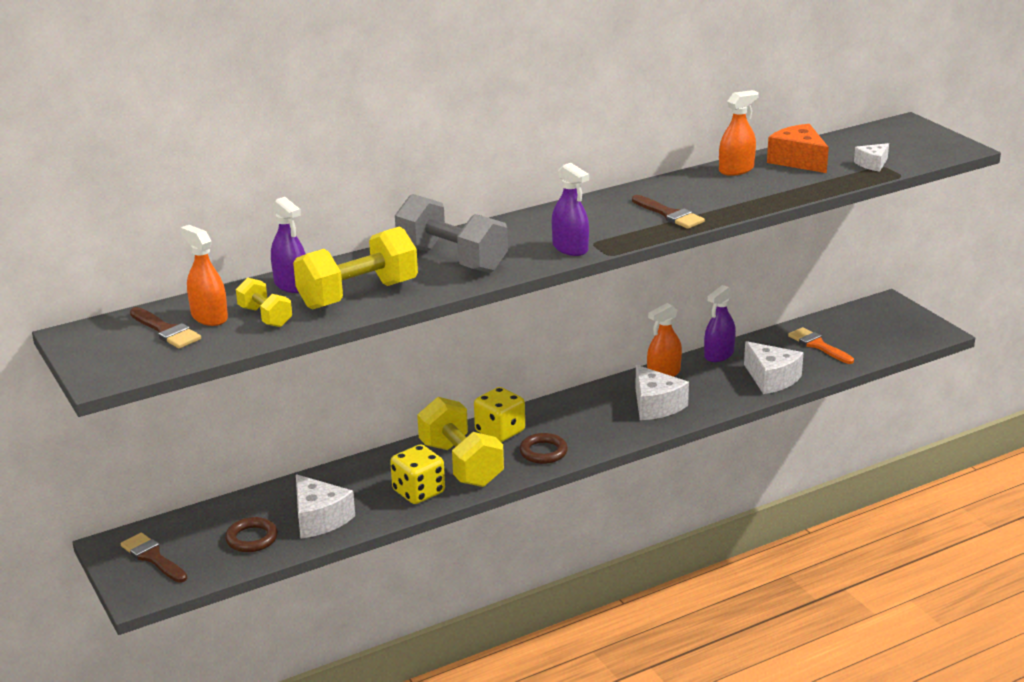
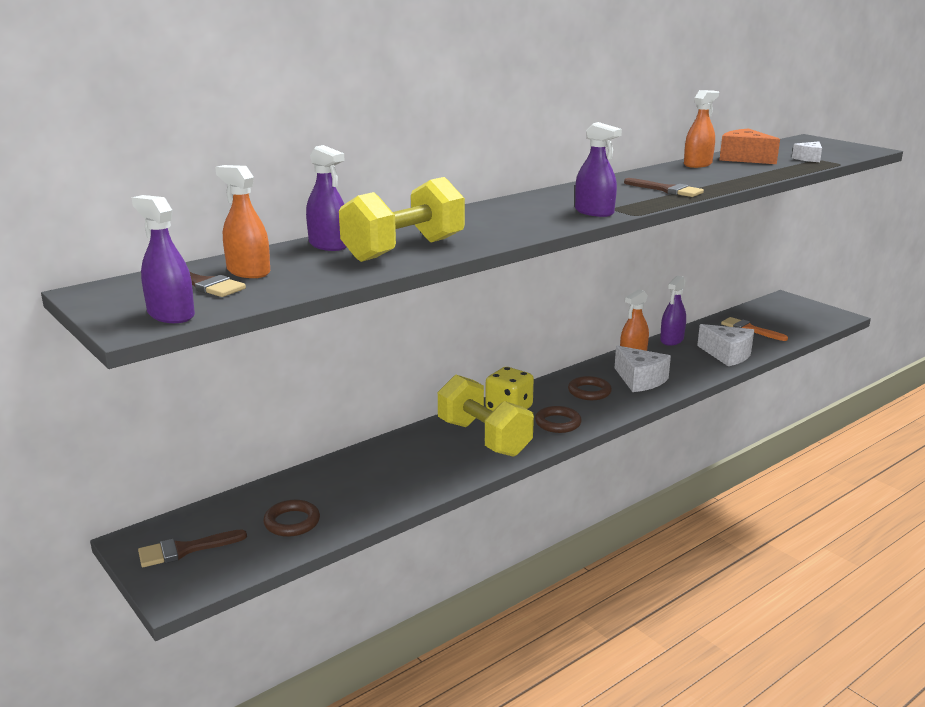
camera: 10 degrees left, 5 degrees down
(133, 367) = (171, 315): none -> purple spray bottle
(152, 557) = (185, 550): brown brush -> brown brush turned 60 degrees counterclockwise
(265, 317) = (311, 269): yellow dumbbell -> none
(319, 519) = (359, 497): white cheese -> none
(418, 492) = (452, 465): yellow dice -> none
(452, 259) = (484, 223): grey dumbbell -> none
(593, 416) = (589, 392): none -> brown ring

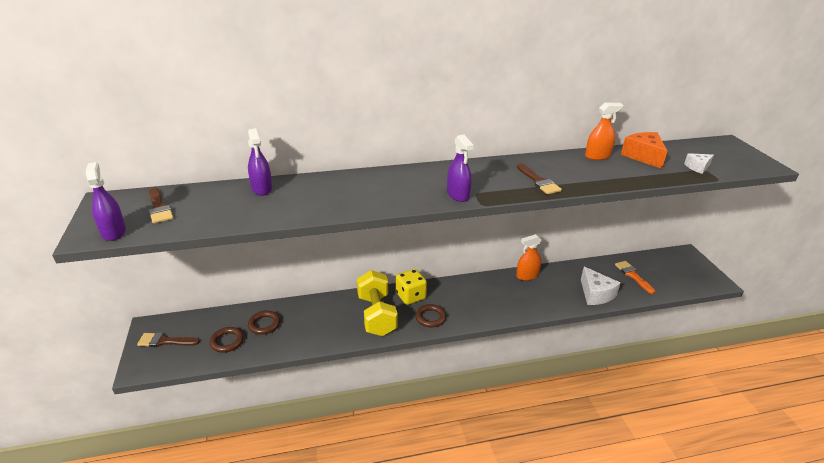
camera: 25 degrees right, 10 degrees up
(248, 272) = (193, 203): orange spray bottle -> none
(404, 249) = (297, 204): yellow dumbbell -> none
(589, 392) = (472, 298): brown ring -> brown ring (264, 324)
(640, 380) = (514, 298): white cheese -> none
(671, 340) = (566, 269): purple spray bottle -> none

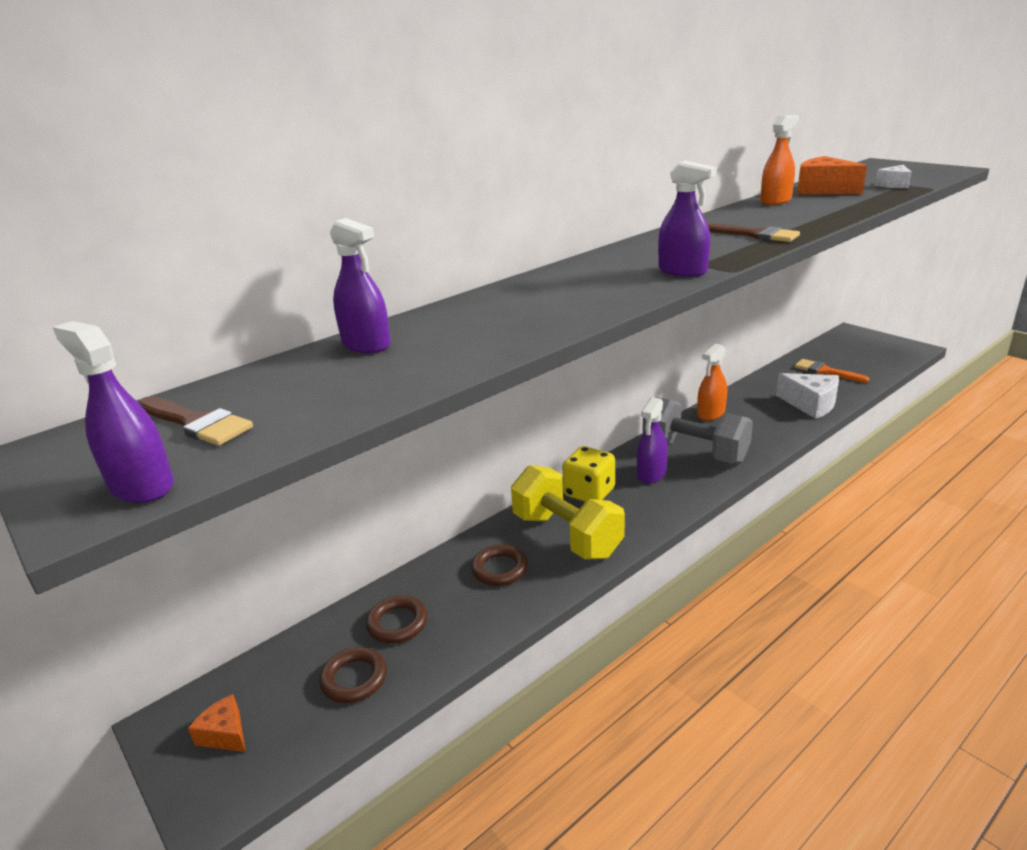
camera: 25 degrees left, 5 degrees down
(165, 341) = (225, 734): brown brush -> orange cheese
(430, 318) = (646, 508): brown ring -> brown ring (499, 569)
(453, 299) = (651, 474): none -> purple spray bottle
(491, 296) = (694, 452): none -> grey dumbbell

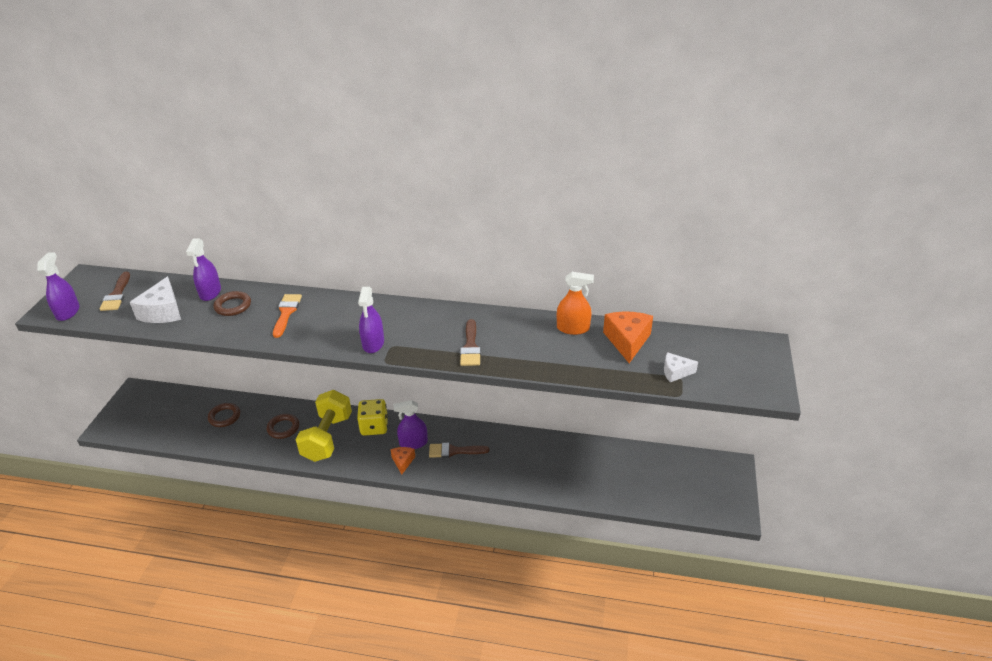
camera: 50 degrees right, 10 degrees up
(225, 734) = (138, 408): orange cheese -> orange cheese (403, 461)
(354, 679) = (184, 424): brown ring -> brown ring (233, 306)
(694, 452) = (454, 451): grey dumbbell -> brown brush
(711, 413) = (512, 438): orange spray bottle -> none
(811, 404) = (570, 483): white cheese -> white cheese (163, 312)
(825, 371) = (636, 474): orange brush -> orange brush (286, 313)

